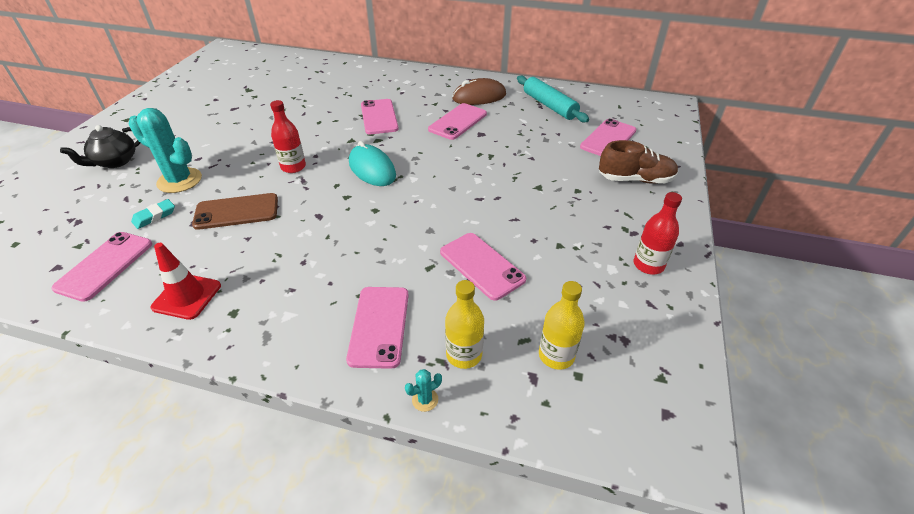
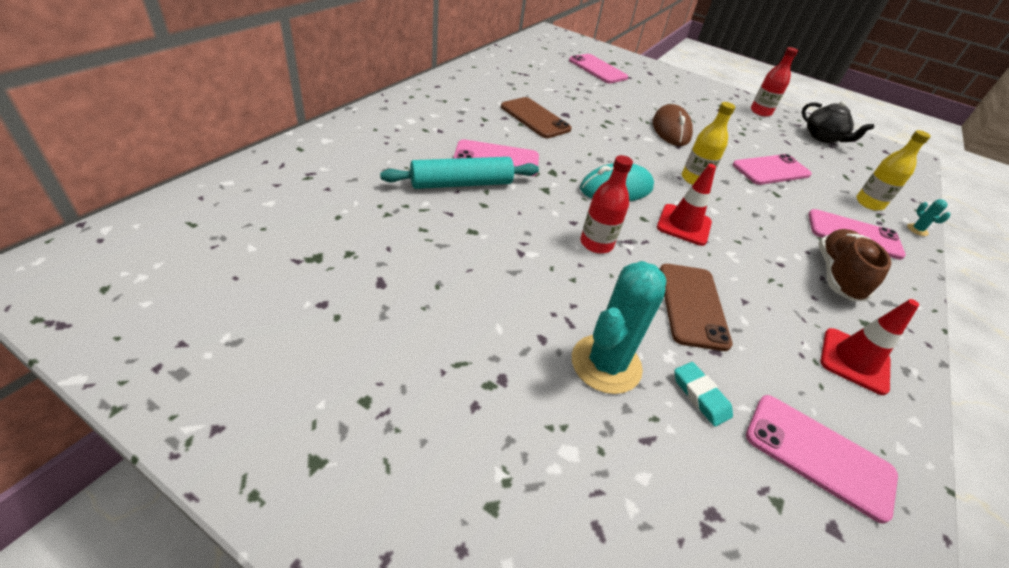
camera: 80 degrees left, 0 degrees up
(115, 162) = (514, 468): black teapot -> black teapot (823, 137)
(337, 205) = (684, 225): none -> red traffic cone
(458, 122) = (535, 118): pink phone -> brown phone
(479, 97) = (486, 93): brown mouse -> brown mouse (671, 130)
(549, 106) = (527, 70): turquoise rolling pin -> turquoise rolling pin (461, 183)
(556, 355) = (856, 169): yellow bottle -> yellow bottle (694, 179)
(635, 179) = (660, 81): brown shoe -> brown shoe (837, 276)

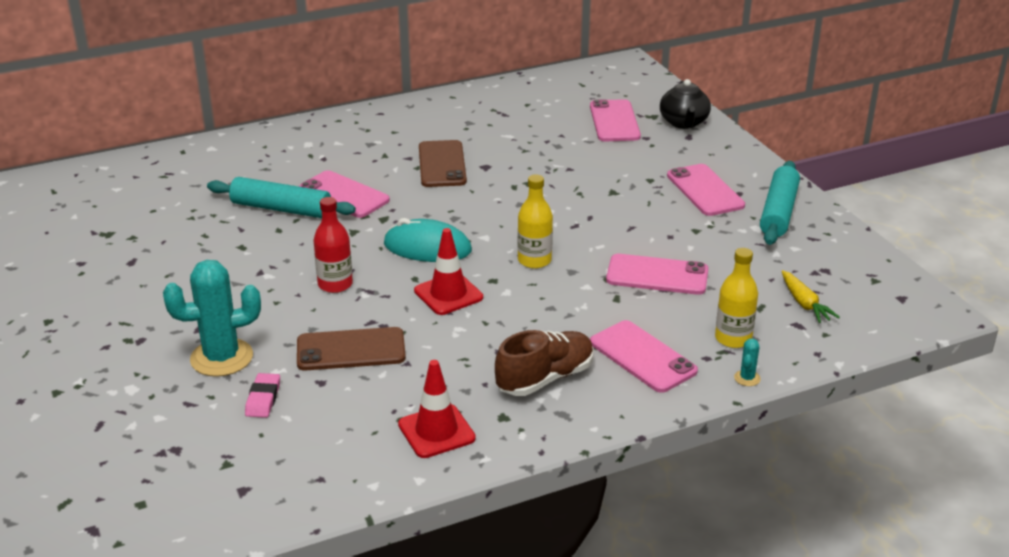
camera: 40 degrees right, 10 degrees down
(671, 130) = (595, 207): brown mouse -> none
(692, 305) = (351, 350): brown phone -> brown phone turned 45 degrees clockwise
(700, 396) = (263, 399): turquoise eraser -> pink eraser
(760, 112) = (778, 212): red bottle -> turquoise rolling pin
(818, 455) = (298, 459): pink phone -> pink phone (705, 190)
(823, 137) = (821, 260): black teapot -> black teapot (684, 123)
(859, 168) = (804, 303): none -> yellow carrot

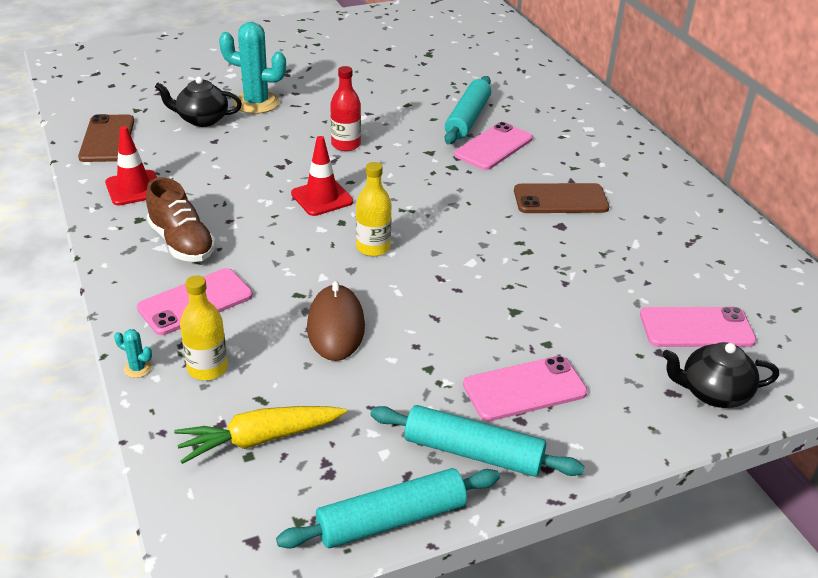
camera: 90 degrees right, 5 degrees up
(221, 358) = (256, 103): turquoise cactus -> turquoise cactus turned 60 degrees counterclockwise
(263, 399) = (202, 119): pink eraser -> black teapot
(351, 350) = (251, 152): brown phone -> brown phone (107, 139)
(427, 248) = (400, 188): turquoise mouse -> none
(657, 275) = (336, 327): pink phone -> brown mouse
(804, 303) = (260, 439): yellow carrot -> yellow carrot, size x1.53
(855, 243) = (391, 520): none -> turquoise rolling pin

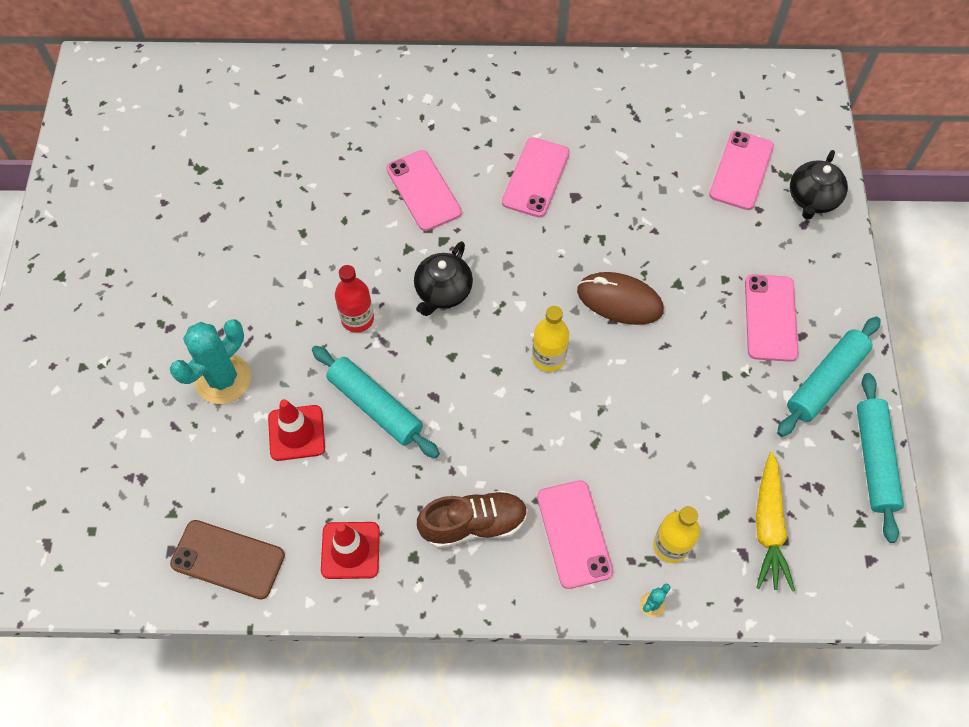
camera: 65 degrees left, 25 degrees up
(202, 119) = (233, 446): black teapot -> black teapot (443, 292)
(322, 198) = (448, 374): red traffic cone -> red traffic cone (296, 433)
(336, 327) = (650, 426): brown mouse -> brown mouse (619, 301)
(468, 119) = (360, 190): turquoise rolling pin -> turquoise rolling pin (375, 406)
(560, 199) = (535, 177): brown phone -> pink phone

